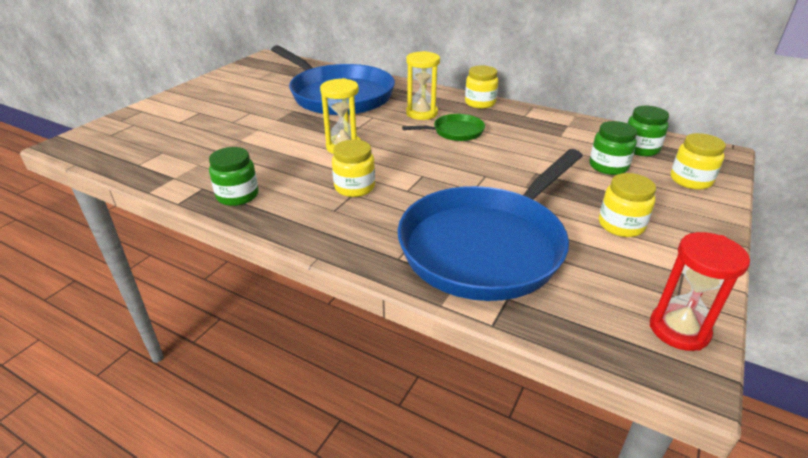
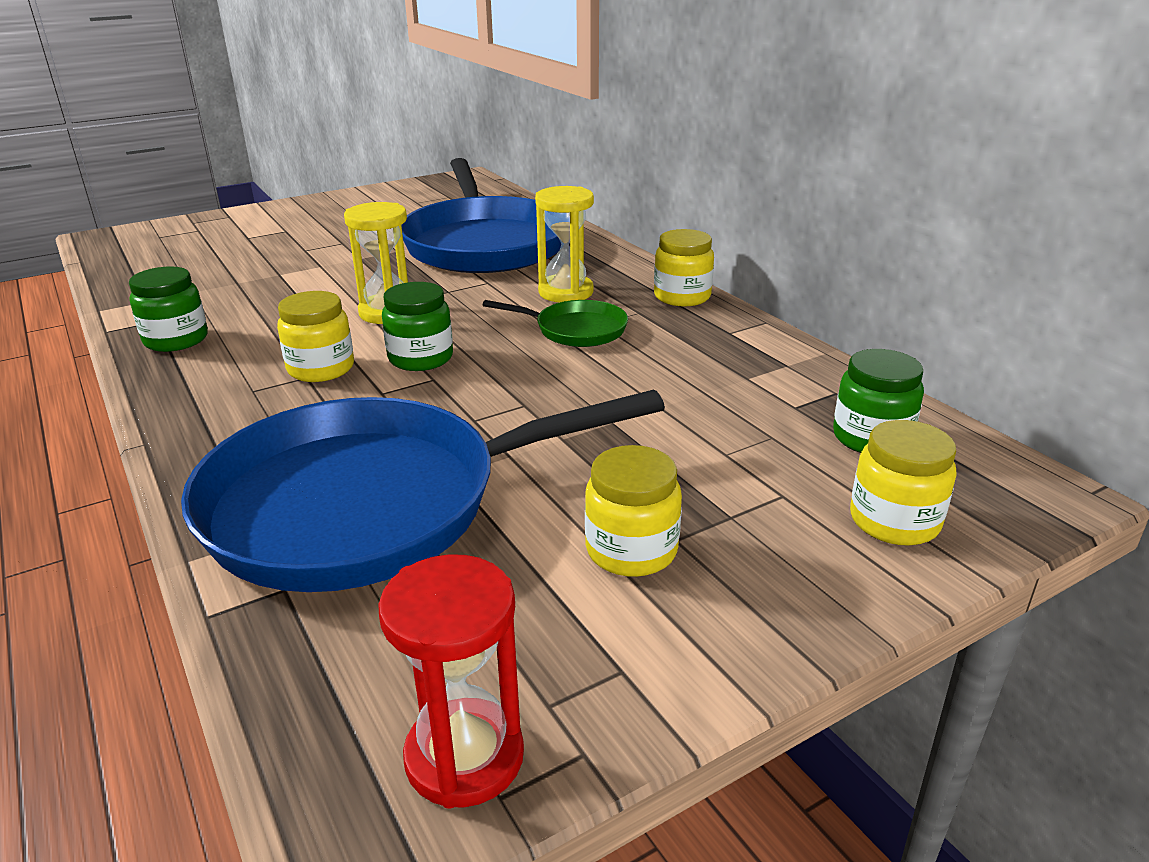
camera: 30 degrees right, 5 degrees down
(608, 166) = (759, 450): green jar -> green jar (420, 358)

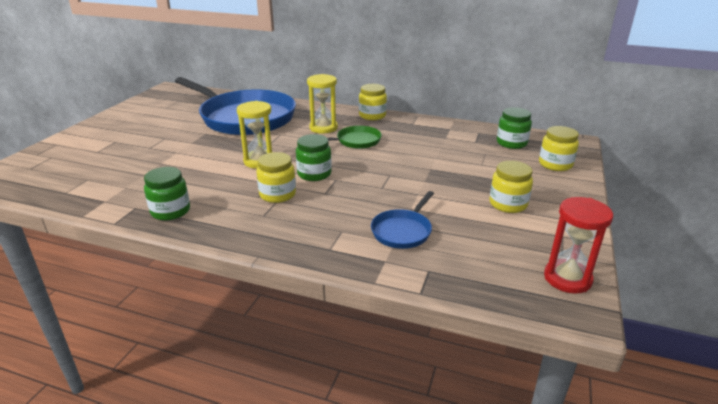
camera: 40 degrees left, 0 degrees up
(370, 504) = (402, 231): blue pan -> blue pan, size x0.43

